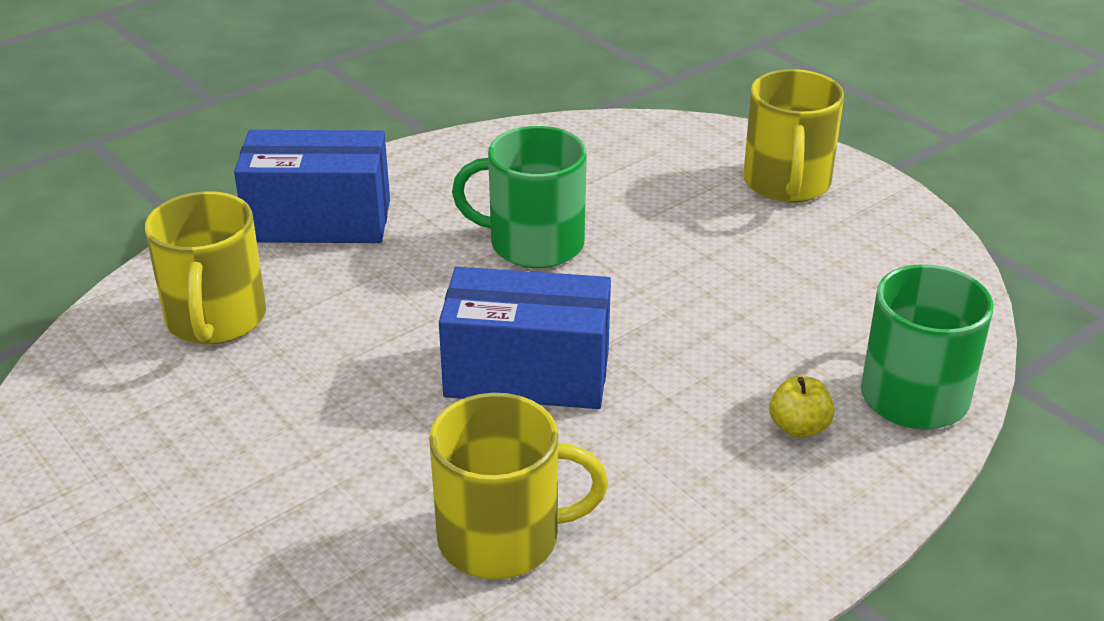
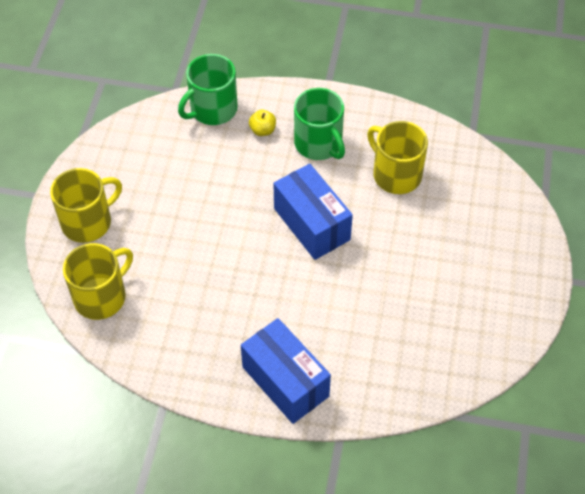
camera: 130 degrees left, 20 degrees up
(215, 319) = (386, 356): yellow mug -> yellow mug (101, 296)
(534, 244) = (224, 283): green mug -> green mug (319, 144)

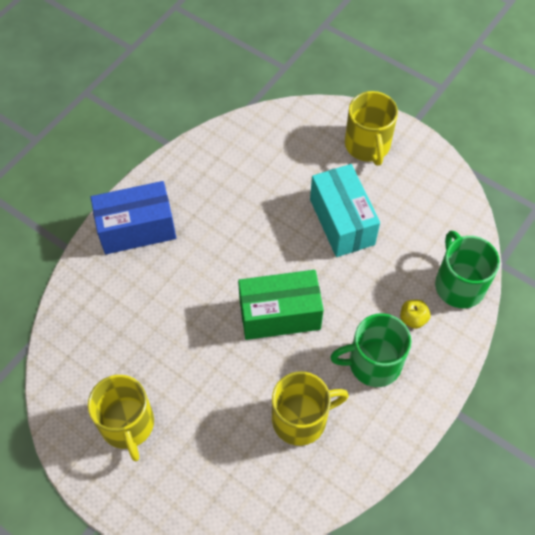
camera: 115 degrees right, 5 degrees up
(101, 296) = (287, 132): yellow mug -> yellow mug (127, 424)
(189, 212) = (341, 222): none -> turquoise box
(311, 224) = (279, 314): blue box -> green box

